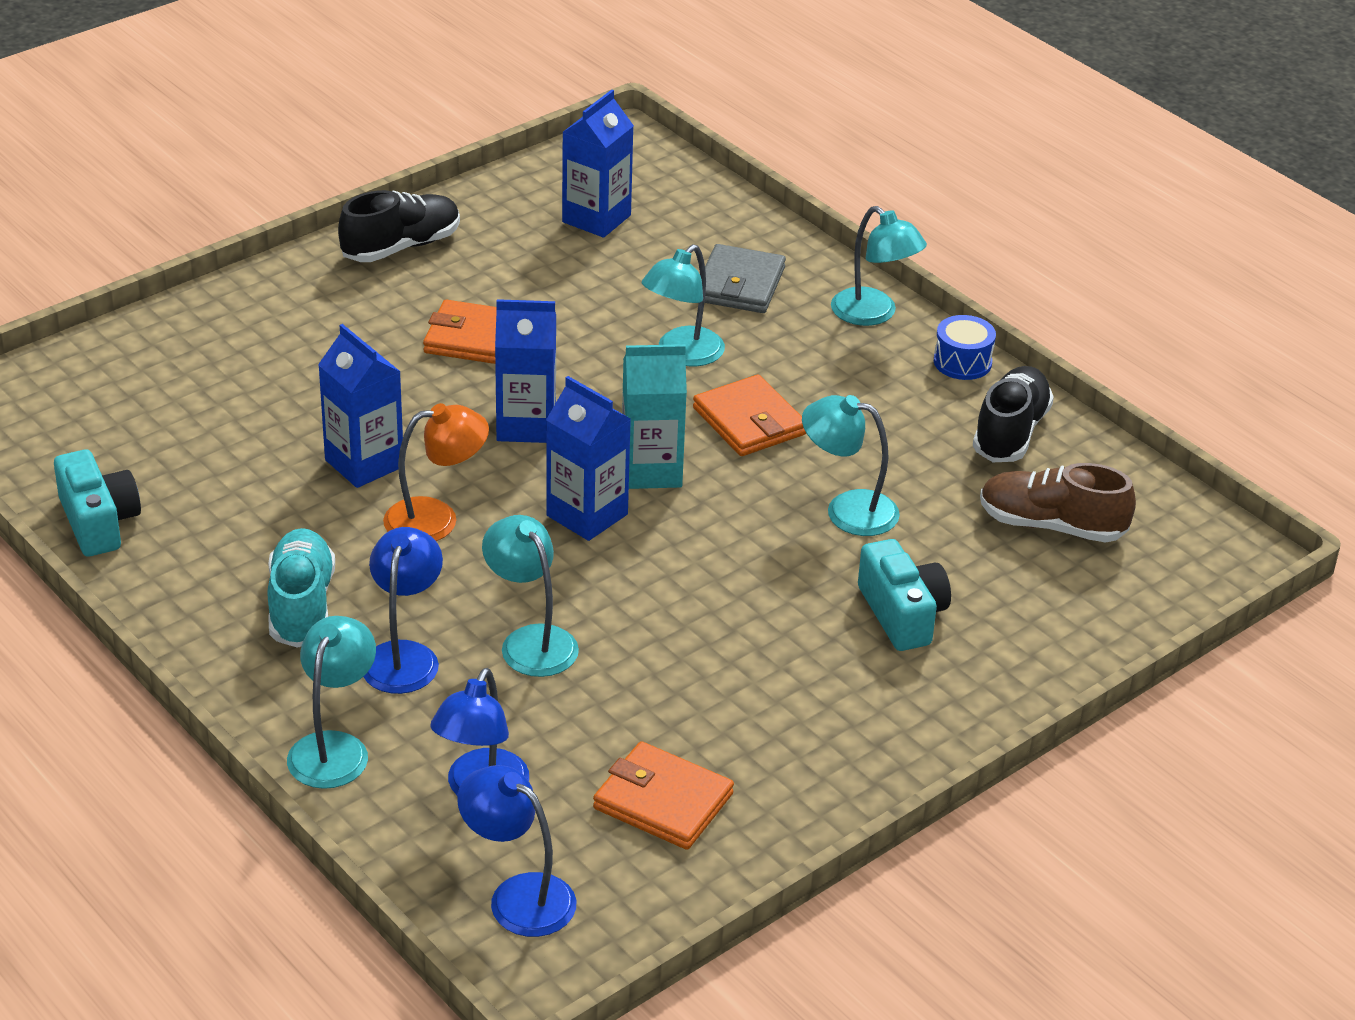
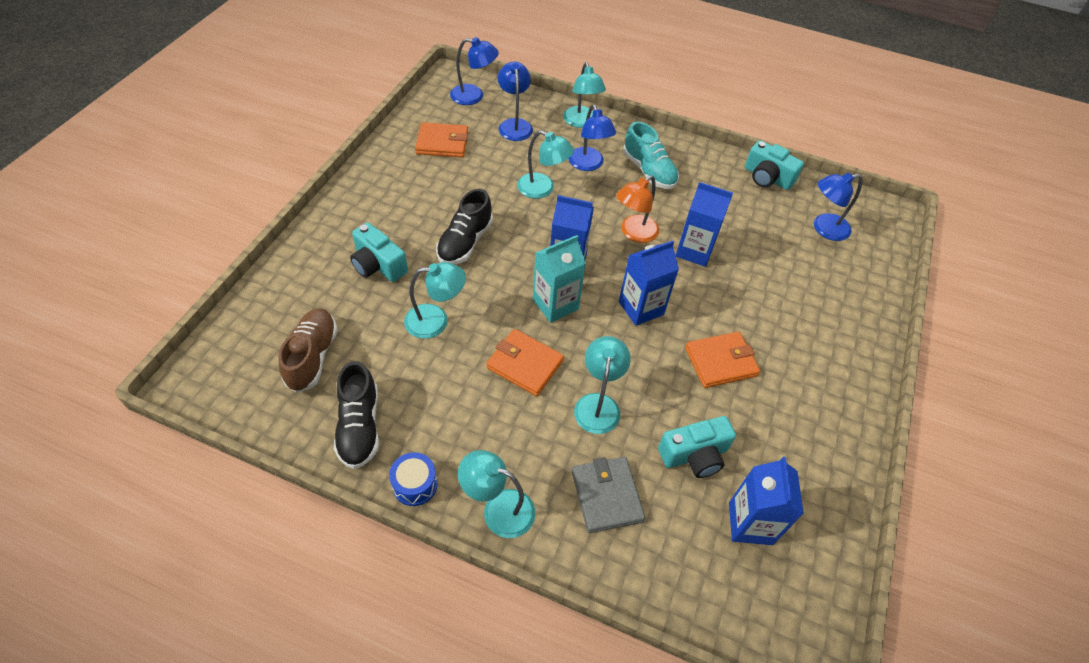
camera: 150 degrees right, 15 degrees up
(114, 422) = (824, 228): none -> blue lamp
(401, 247) = (835, 423): black shoe -> black shoe (465, 242)
(604, 279) = (694, 455): none -> turquoise camera
(1051, 526) = (312, 357): brown shoe -> brown shoe turned 75 degrees counterclockwise

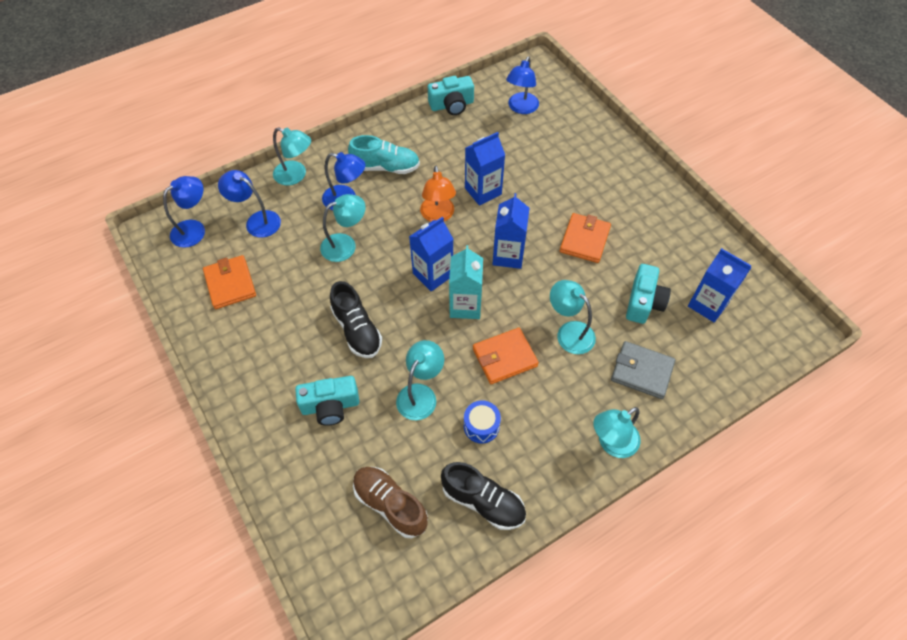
camera: 50 degrees left, 5 degrees up
(415, 485) = (559, 488): blue drum -> blue drum (481, 426)
(442, 143) = (230, 284): orange wallet -> orange wallet turned 60 degrees counterclockwise

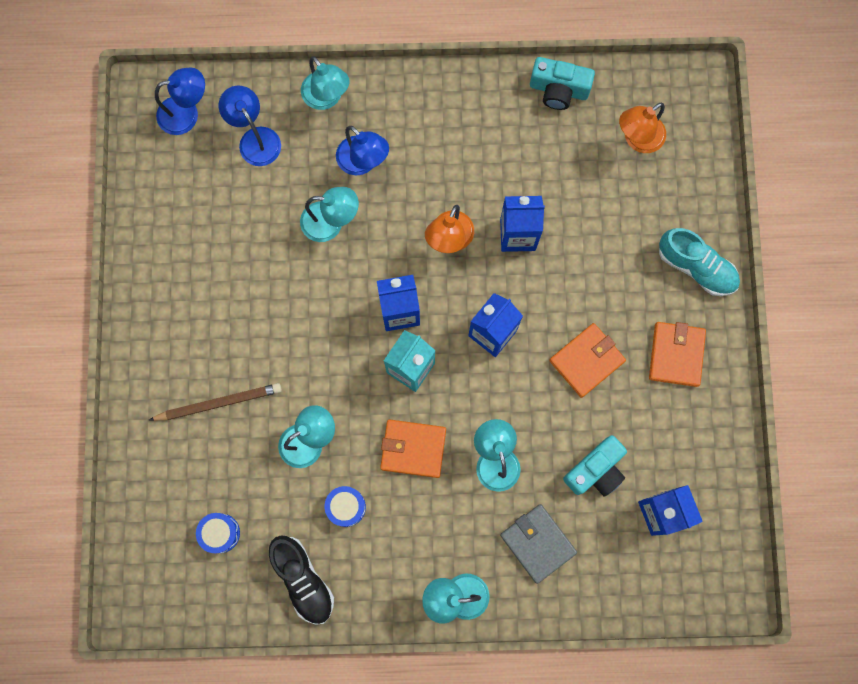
camera: 30 degrees right, 20 degrees up
(230, 284) = (191, 206): orange wallet -> orange wallet (676, 355)
(330, 406) = (218, 403): turquoise camera -> brown pencil
(357, 330) = (287, 333): black shoe -> none
(386, 167) = (430, 141): turquoise shoe -> turquoise shoe (696, 267)
(390, 504) = (220, 533): brown shoe -> blue drum
(521, 108) = (637, 139): blue lamp -> orange lamp

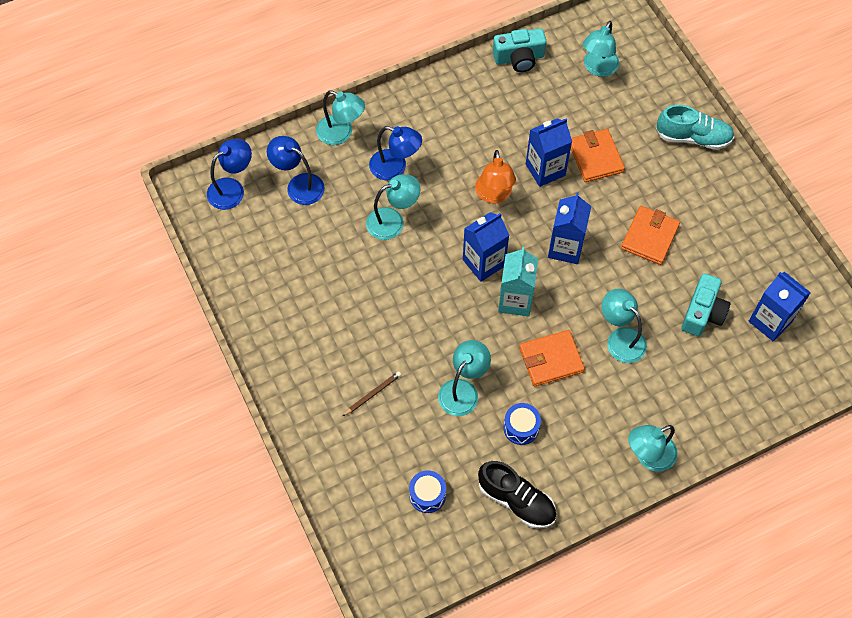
camera: 25 degrees left, 15 degrees down
(218, 403) = (372, 394): brown pencil -> brown pencil, size x0.59
(537, 543) = (689, 387): grey wallet -> none
(637, 139) = (598, 68): orange lamp -> turquoise lamp
(676, 355) = (714, 204): orange wallet -> orange wallet (595, 157)

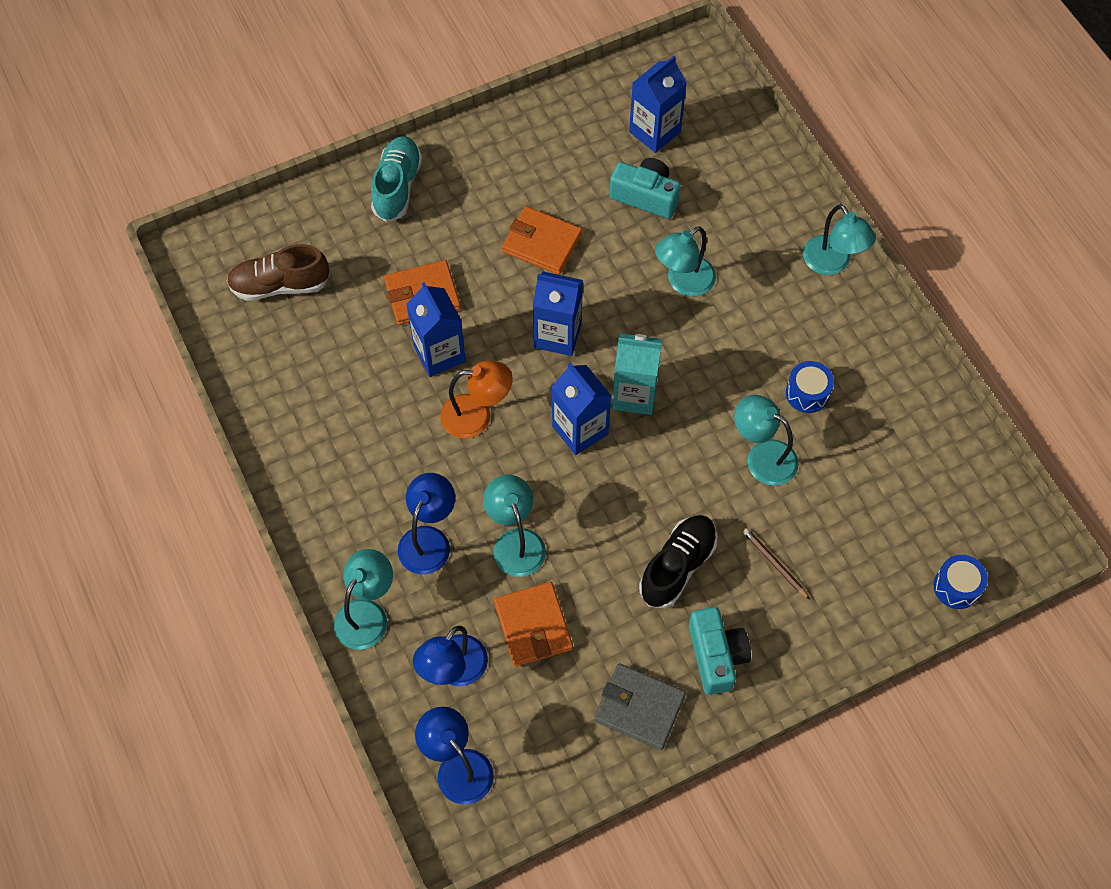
camera: 90 degrees left, 0 degrees up
(265, 298) = (639, 708): none -> grey wallet
(427, 495) = (904, 498): blue drum -> blue drum (956, 587)
(516, 500) = (900, 401): black shoe -> black shoe (677, 566)
(519, 58) = (254, 379): turquoise camera -> turquoise camera (716, 656)
(551, 360) = (715, 358): orange wallet -> orange wallet (533, 626)
(598, 68) = (280, 285): turquoise lamp -> brown shoe

